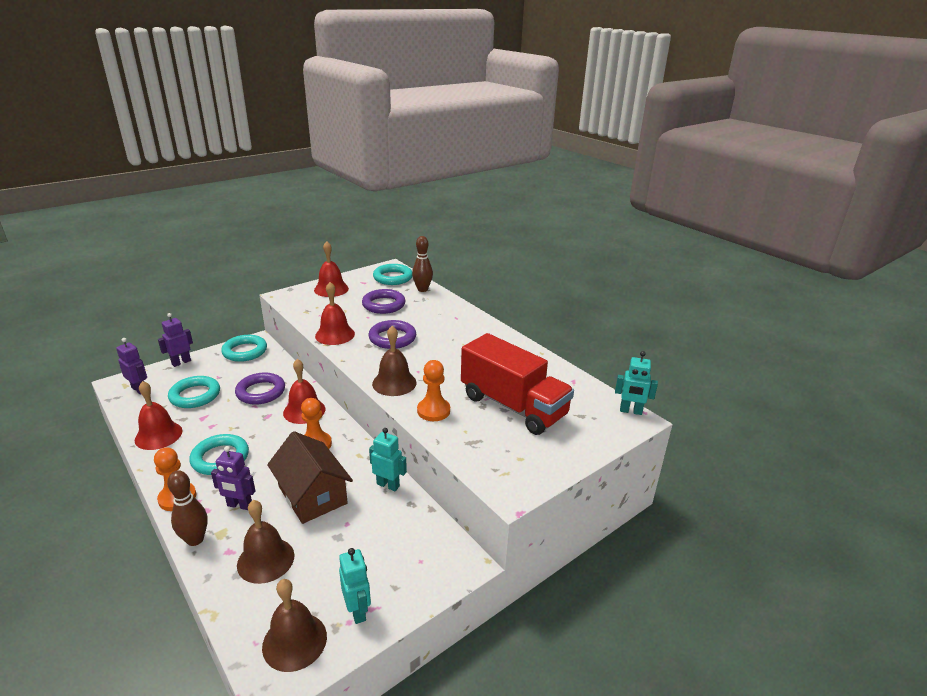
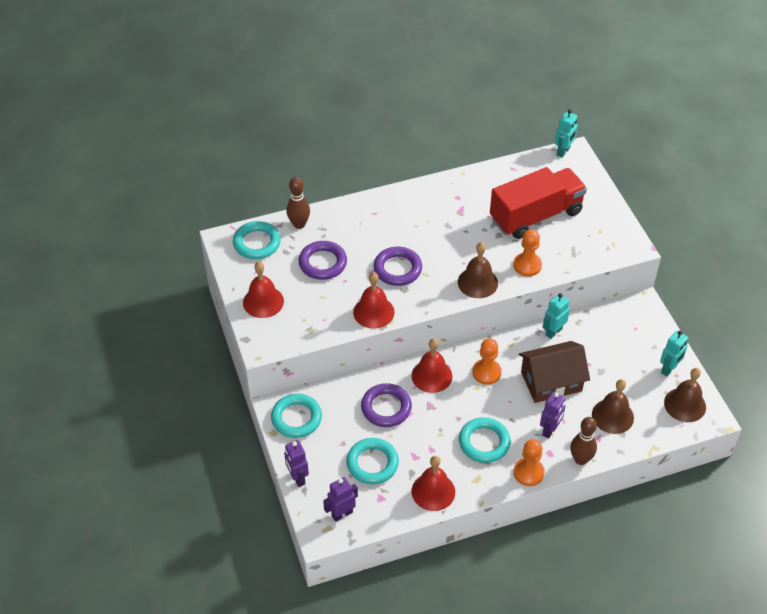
camera: 70 degrees left, 20 degrees up
(358, 611) = (669, 369): turquoise robot -> turquoise robot turned 135 degrees clockwise

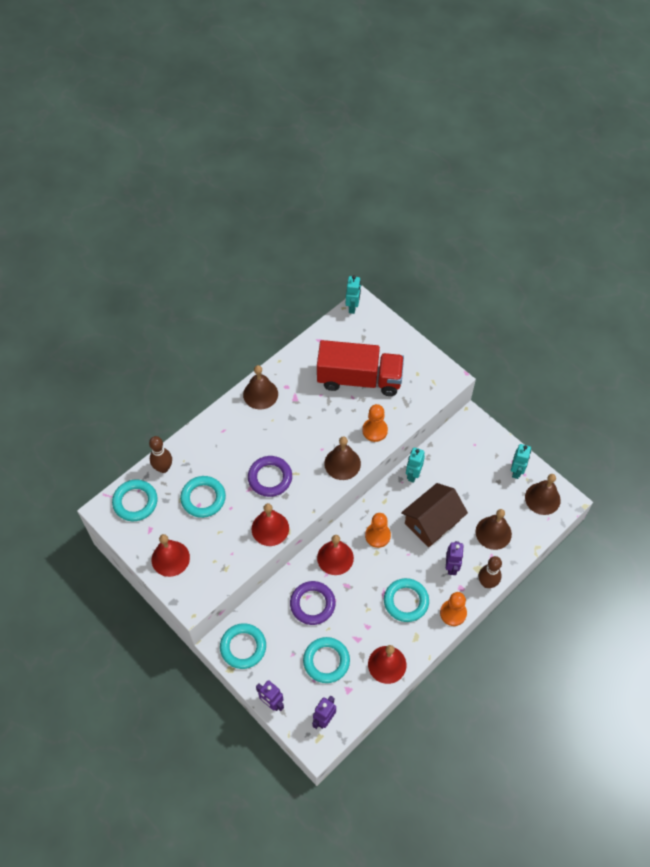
camera: 25 degrees left, 10 degrees up
(323, 263) = (203, 498): purple ring -> turquoise ring
(428, 195) = (260, 394): none -> brown bell
(536, 216) = (359, 379): red truck -> red truck turned 60 degrees clockwise

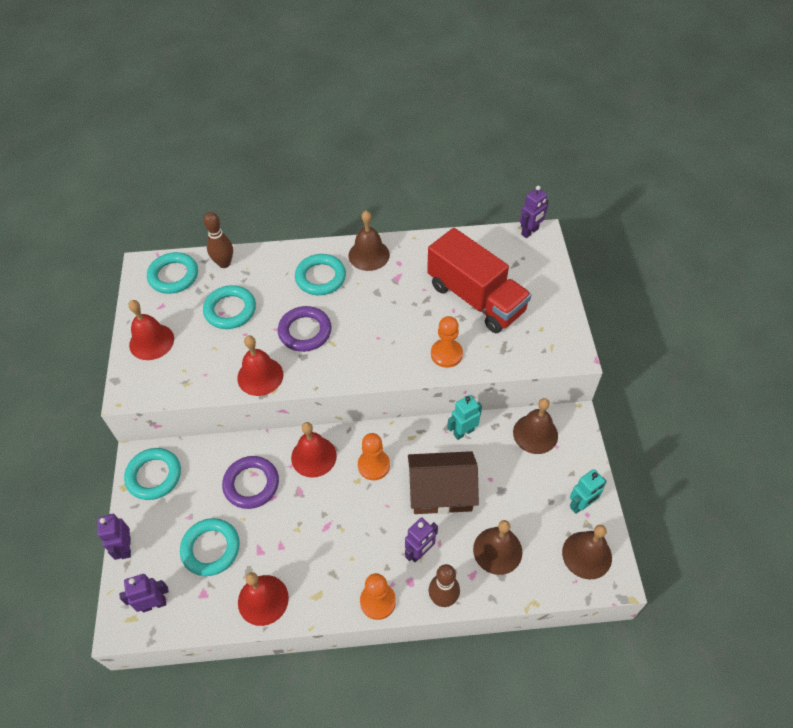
camera: 40 degrees right, 5 degrees down
(342, 463) = (385, 363): brown bell -> brown bell (535, 434)
(352, 307) = (530, 232): turquoise robot -> purple robot
(406, 601) = (341, 551): turquoise ring -> turquoise ring (320, 277)

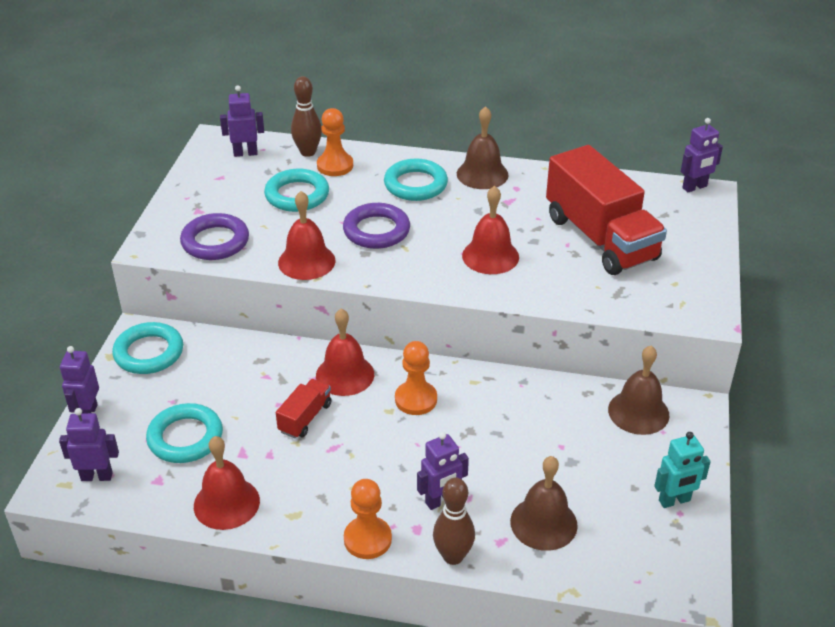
camera: 15 degrees right, 15 degrees down
(151, 341) = (195, 207): red bell -> red bell (490, 256)
(173, 276) = (245, 153): turquoise ring -> purple robot
(251, 484) = (259, 385): purple ring -> purple ring (215, 242)
(296, 505) = (305, 418): none -> red truck
(441, 491) = (492, 445): brown house -> none
(446, 354) = (542, 284): orange pawn -> orange pawn (335, 166)
(463, 432) = (543, 390): turquoise robot -> none
(586, 555) = (664, 556): brown bell -> none

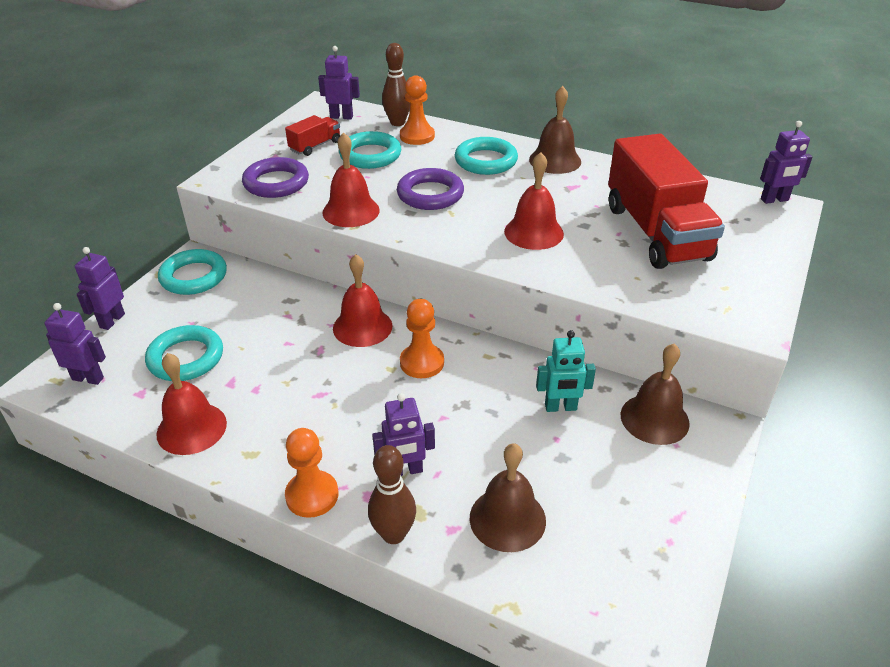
camera: 15 degrees right, 0 degrees up
(305, 418) = (306, 360): red truck -> red truck (315, 146)
(674, 501) = (667, 526): turquoise robot -> turquoise robot (560, 407)

